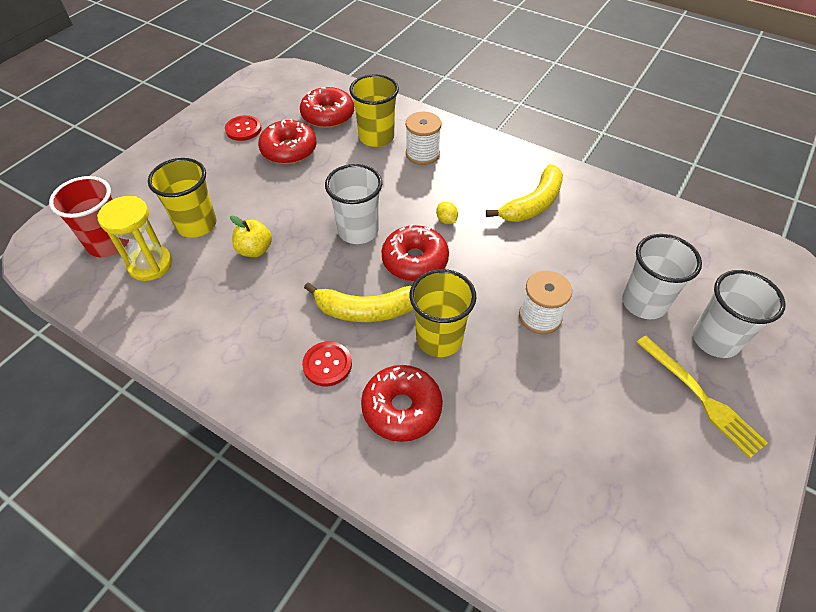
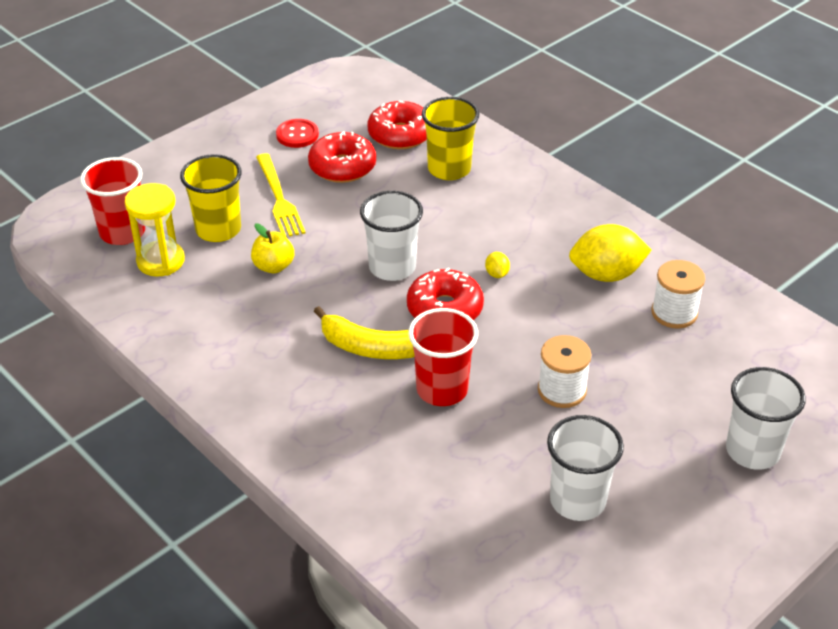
camera: 15 degrees right, 10 degrees down
(327, 364) = (316, 390): red button -> none
(402, 408) = (379, 444): red donut -> none
(422, 154) = (497, 197): white spool -> white spool (674, 313)
(439, 339) = (442, 389): yellow cup -> red cup
(533, 204) = (606, 274): yellow banana -> yellow lemon
(643, 303) = (688, 399): white cup -> white cup (577, 501)
(701, 397) = (705, 500): yellow fork -> yellow fork (279, 199)

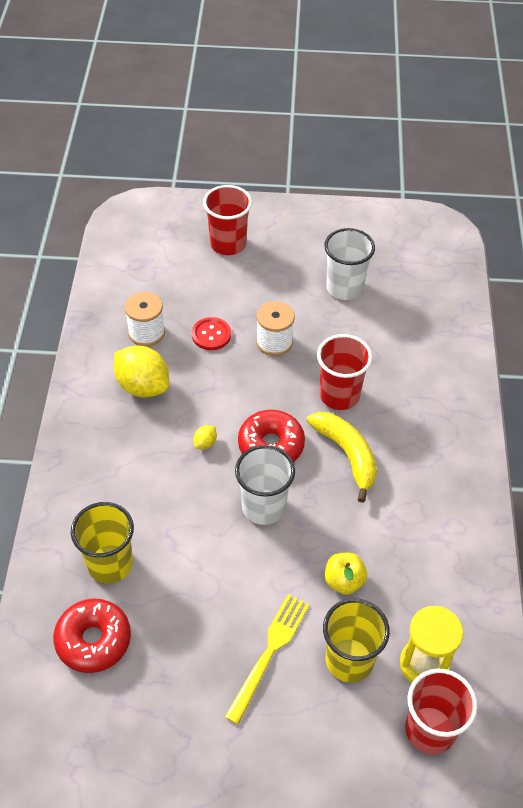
camera: 135 degrees left, 10 degrees up
(297, 135) = (171, 725): red button -> red button (211, 335)
(342, 167) = (182, 644): red donut -> none
(752, 451) = (228, 244): white cup -> red cup

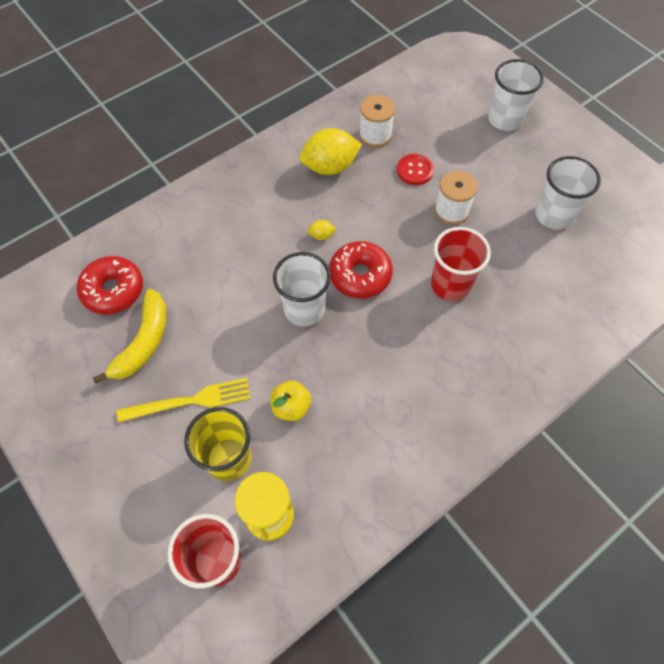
camera: 50 degrees right, 10 degrees up
(110, 564) = (176, 256): yellow cup -> none
(143, 386) = (330, 167): yellow lemon -> yellow lemon turned 75 degrees clockwise
(228, 244) = (505, 119): red cup -> white cup
(347, 455) = (402, 329): yellow banana -> yellow banana (144, 342)

